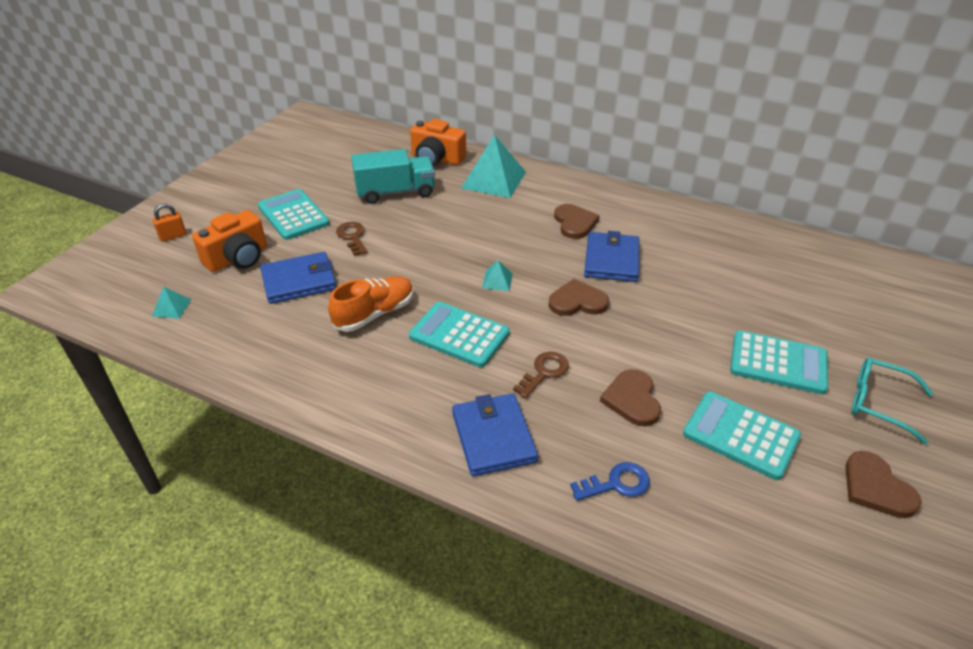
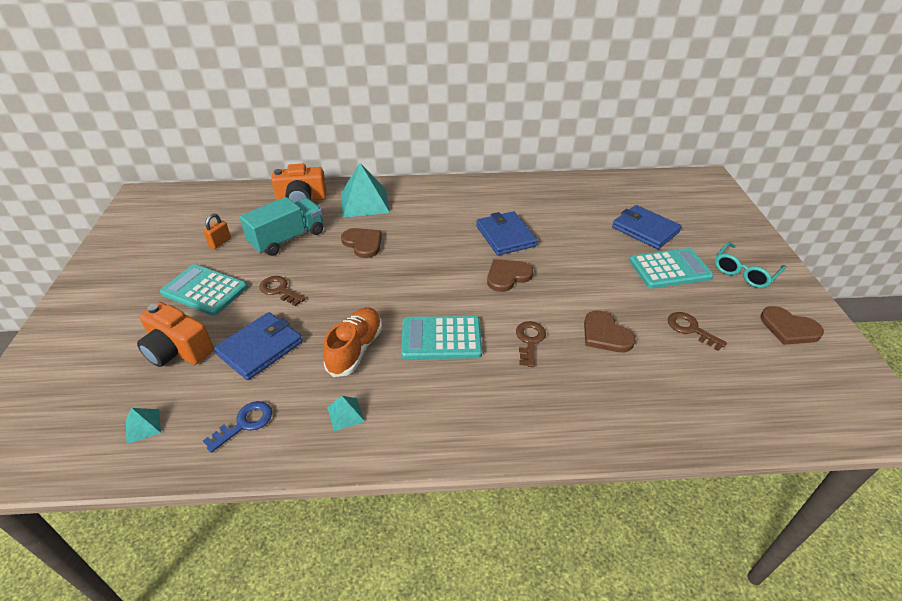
camera: 30 degrees left, 0 degrees up
(173, 236) = (85, 355): orange padlock -> orange padlock (220, 242)
(238, 258) = (178, 350): orange camera -> orange camera turned 105 degrees clockwise
(493, 437) = (536, 409): blue wallet -> blue wallet (645, 229)
(497, 281) = (434, 282): turquoise pyramid -> turquoise pyramid (345, 414)
(574, 223) = (455, 216): brown heart -> brown heart (363, 243)
(616, 484) = (647, 402): blue key -> blue key (244, 423)
(740, 435) = (691, 329): turquoise calculator -> brown key
(879, 403) = (744, 272): turquoise glasses -> turquoise glasses turned 45 degrees counterclockwise

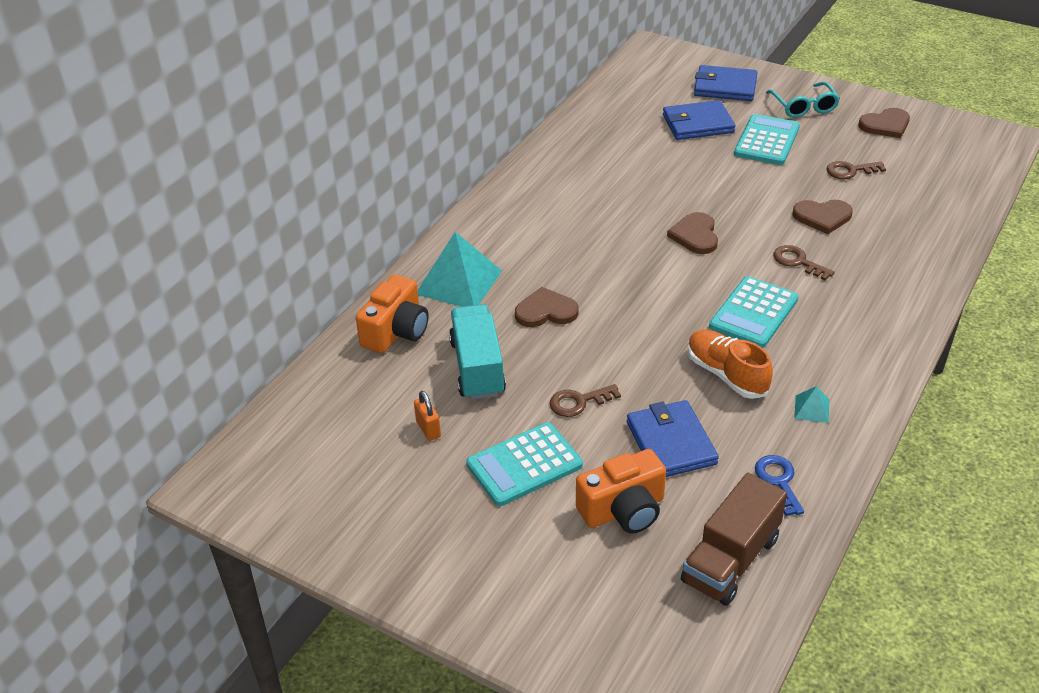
camera: 55 degrees left, 0 degrees up
(143, 426) = (730, 560): turquoise pyramid -> brown truck
(505, 236) = (627, 209): blue wallet -> blue wallet (725, 87)

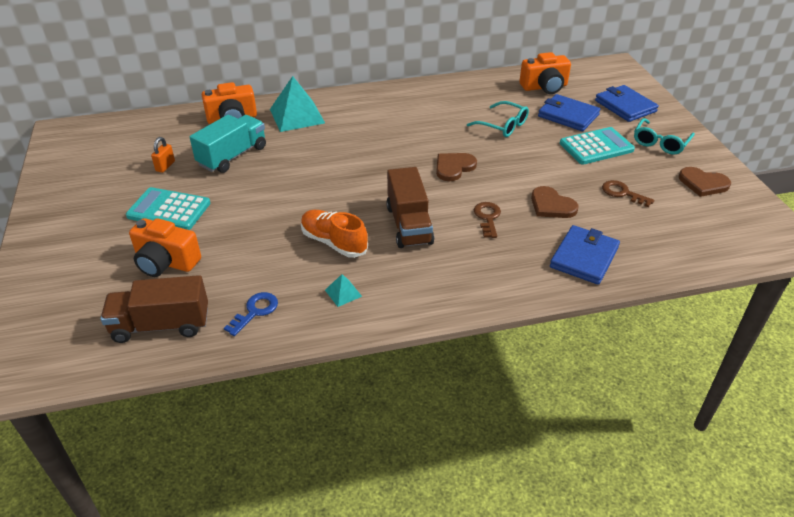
camera: 45 degrees right, 0 degrees up
(546, 311) = (309, 153): brown heart -> none
(579, 402) = (243, 202): brown key -> none
(631, 106) = (544, 87): none -> orange camera
(664, 168) = (503, 125): none -> turquoise glasses
(671, 443) = (244, 251): blue wallet -> blue wallet (584, 257)
(726, 374) = (334, 242): orange shoe -> orange shoe turned 60 degrees counterclockwise
(754, 313) = (409, 225): turquoise calculator -> brown truck

